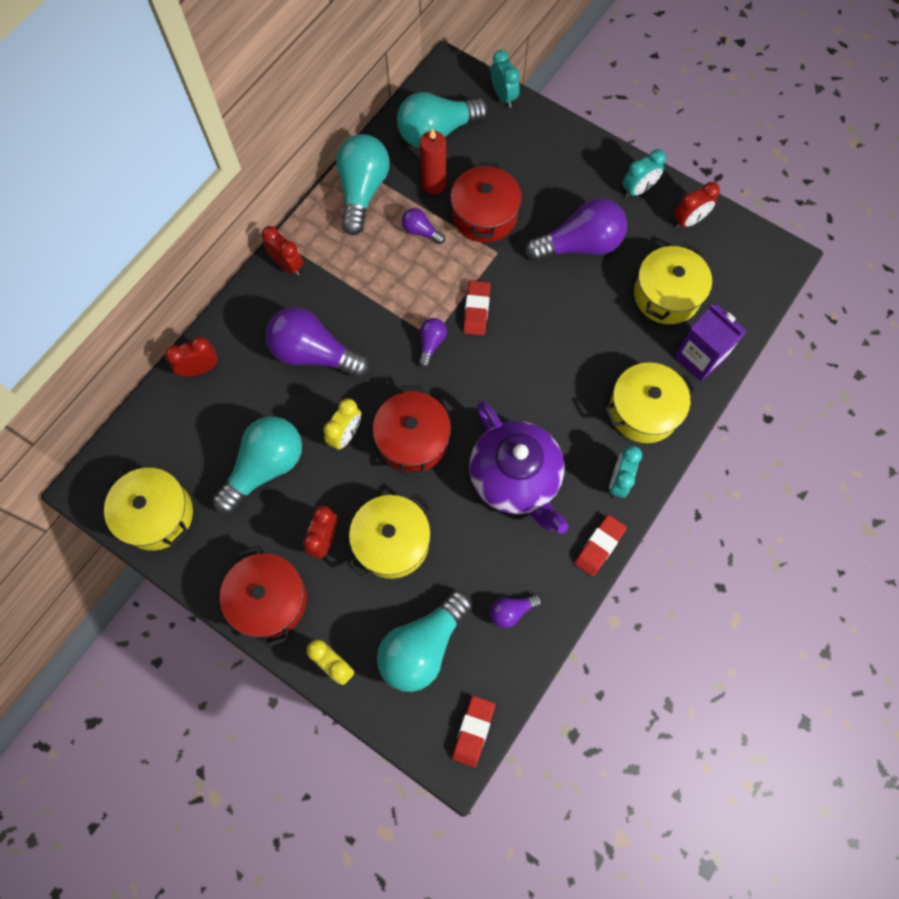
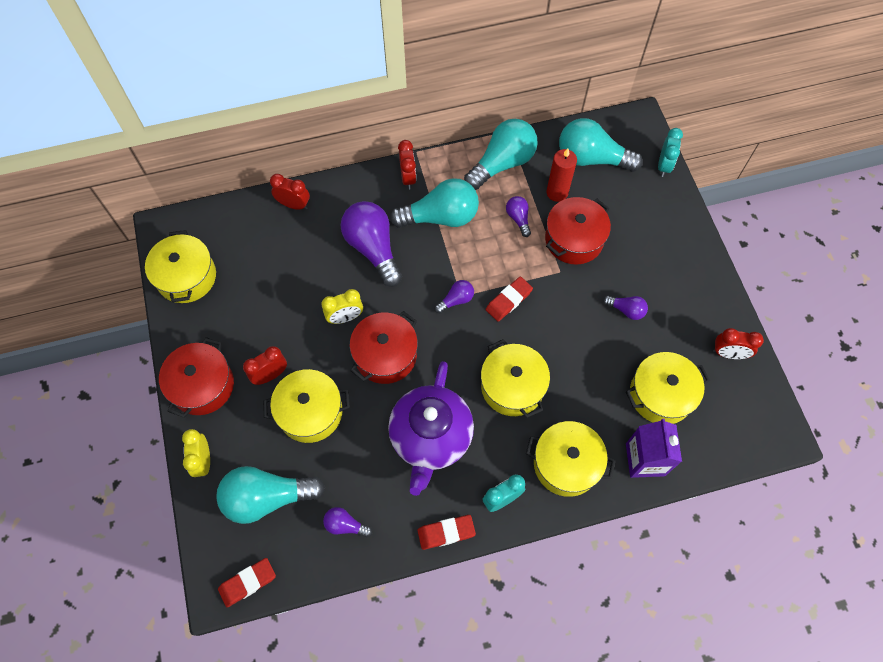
camera: 40 degrees right, 5 degrees down
(265, 467) = (276, 299): turquoise light bulb -> turquoise light bulb (440, 217)
(545, 381) = (512, 386): none -> yellow pot
(580, 245) = (626, 310): purple light bulb -> purple light bulb, size x0.48
(638, 190) = (708, 302): turquoise clock -> none

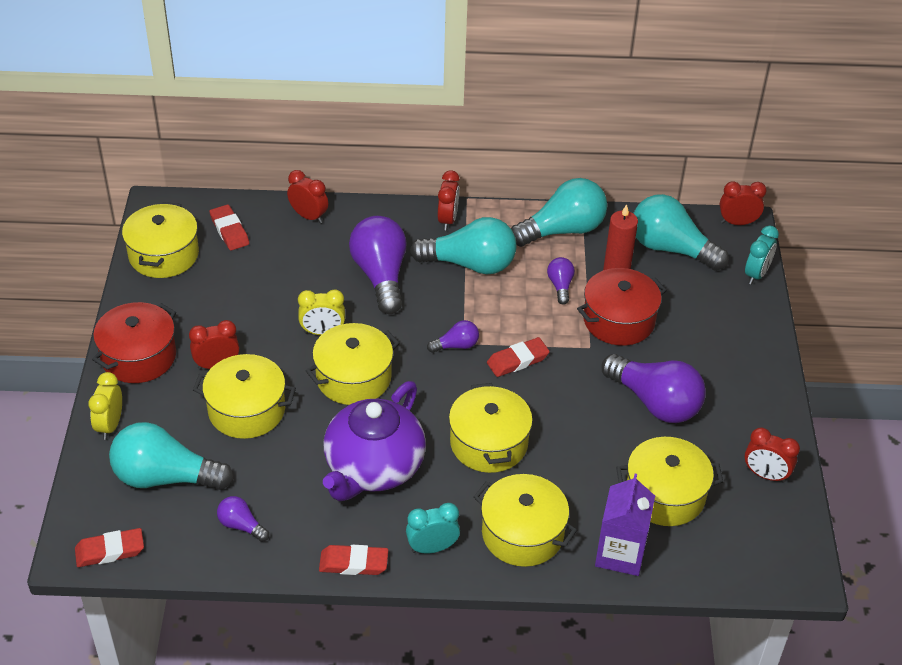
camera: 15 degrees right, 20 degrees down
(233, 237) = (229, 230): none -> red eraser
(385, 355) = (353, 378): red pot -> yellow pot
(626, 310) = (655, 402): purple light bulb -> purple light bulb, size x2.09
(634, 119) = (737, 223): none -> red clock

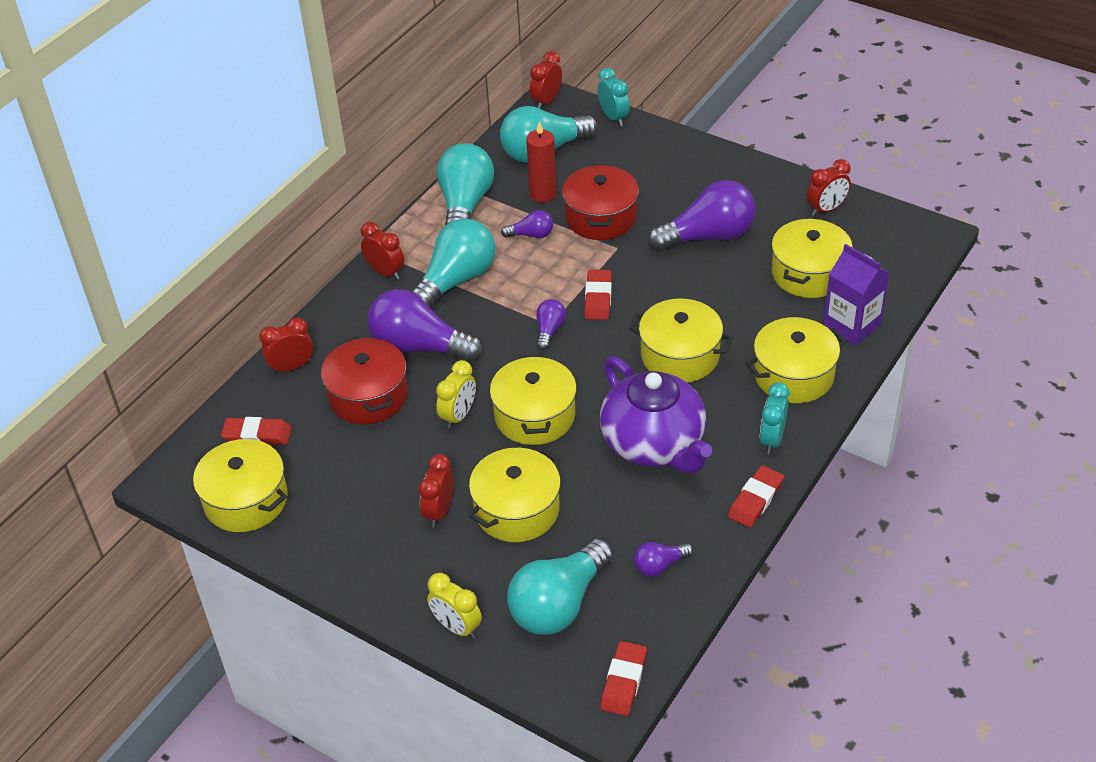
camera: 55 degrees left, 0 degrees up
(139, 356) = (378, 571): red pot -> red pot (368, 396)
(560, 286) = (531, 235): purple light bulb -> purple light bulb turned 150 degrees clockwise

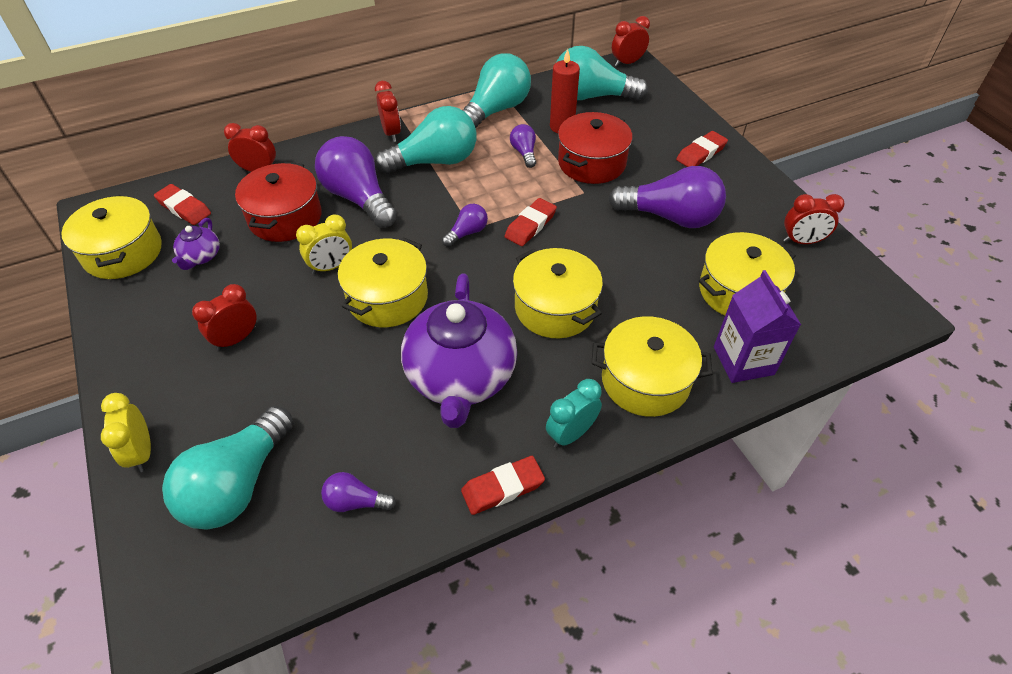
camera: 30 degrees right, 5 degrees up
(327, 467) = (201, 257): none -> purple teapot
(517, 509) = (294, 372): yellow pot -> none
(531, 235) = (524, 153): purple light bulb -> purple light bulb turned 135 degrees counterclockwise
(559, 604) = (237, 484): turquoise light bulb -> turquoise light bulb turned 45 degrees counterclockwise
(613, 118) = (670, 94): turquoise clock -> none
(623, 681) = (210, 607): red eraser -> red eraser (701, 153)

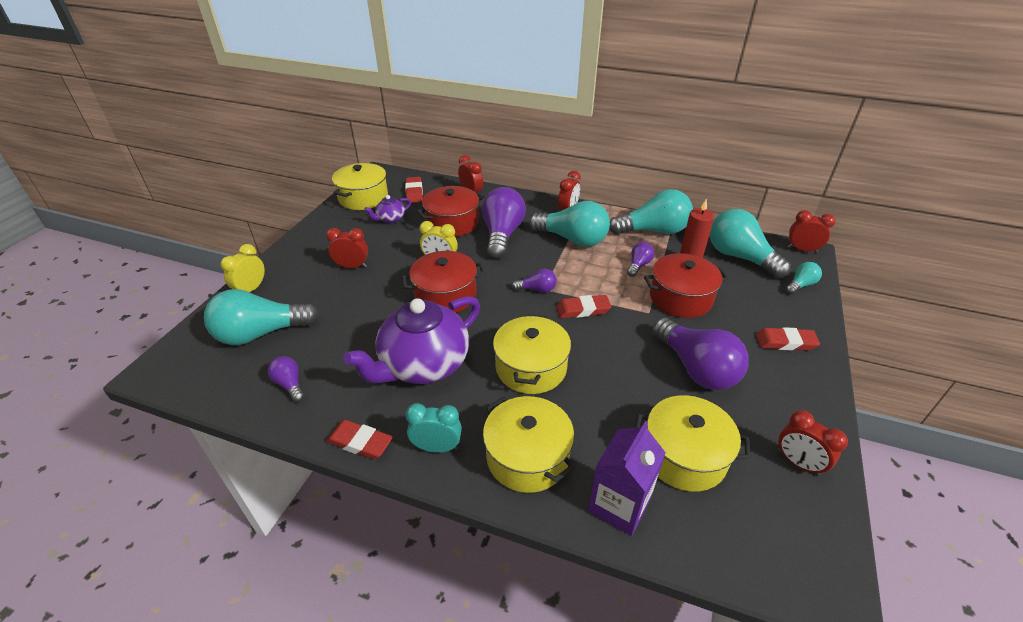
camera: 45 degrees right, 10 degrees down
(387, 297) = (445, 295): yellow pot -> red pot
(659, 96) = (800, 285): none -> turquoise light bulb

